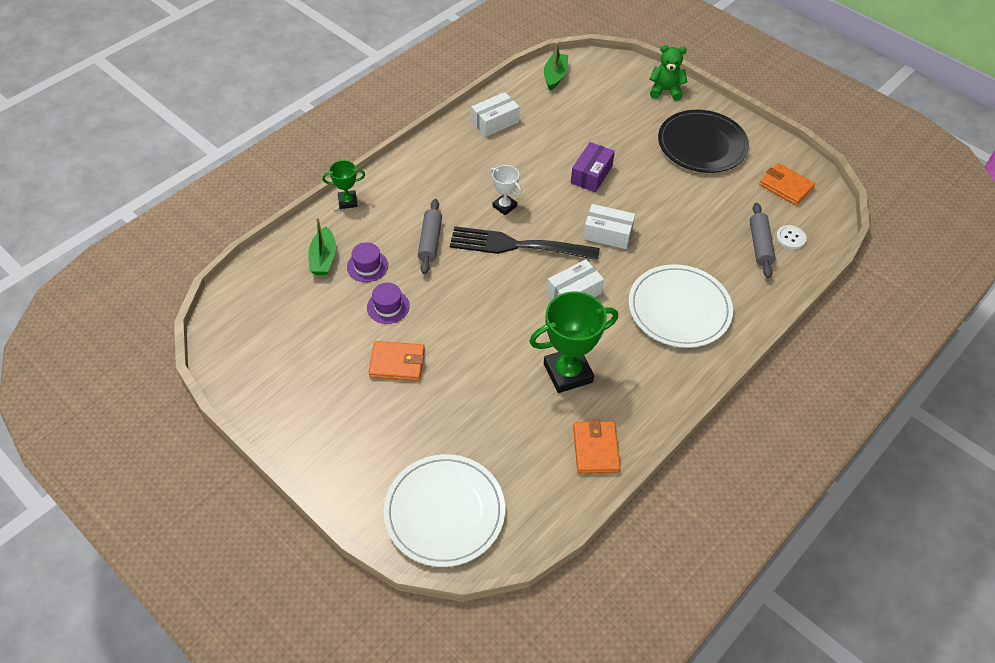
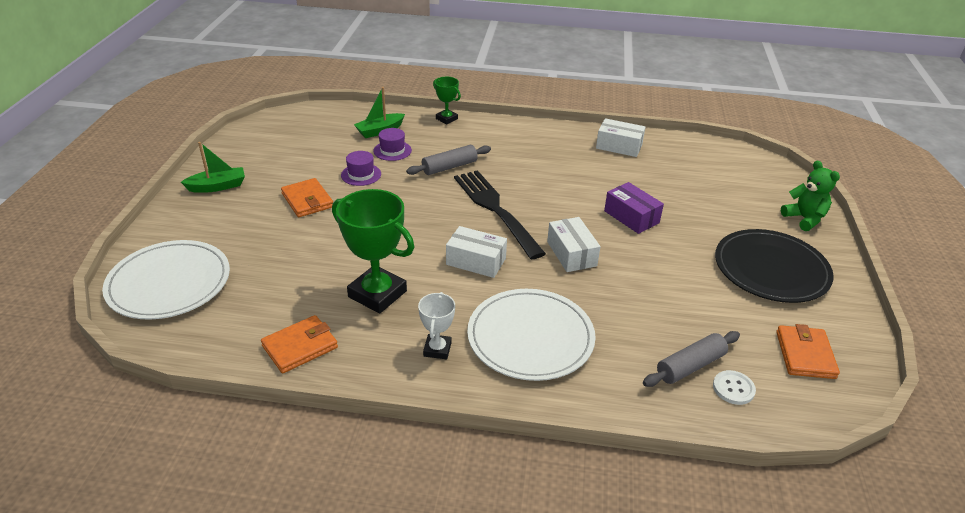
camera: 55 degrees right, 15 degrees down
(504, 206) = (531, 186): white trophy -> white trophy (437, 349)
(555, 76) = (718, 154): green boat -> green boat (217, 186)
(591, 174) = (631, 217): purple box -> purple box turned 60 degrees clockwise

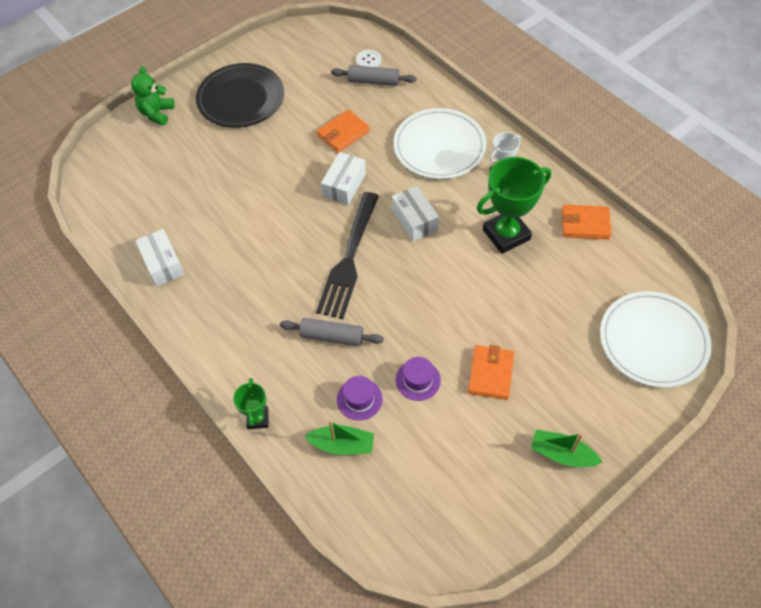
camera: 135 degrees left, 20 degrees up
(377, 294) = (506, 234): green trophy -> green trophy turned 75 degrees clockwise
(631, 217) = (263, 188): purple box -> none
(805, 355) = (307, 52): orange wallet -> orange wallet (343, 133)

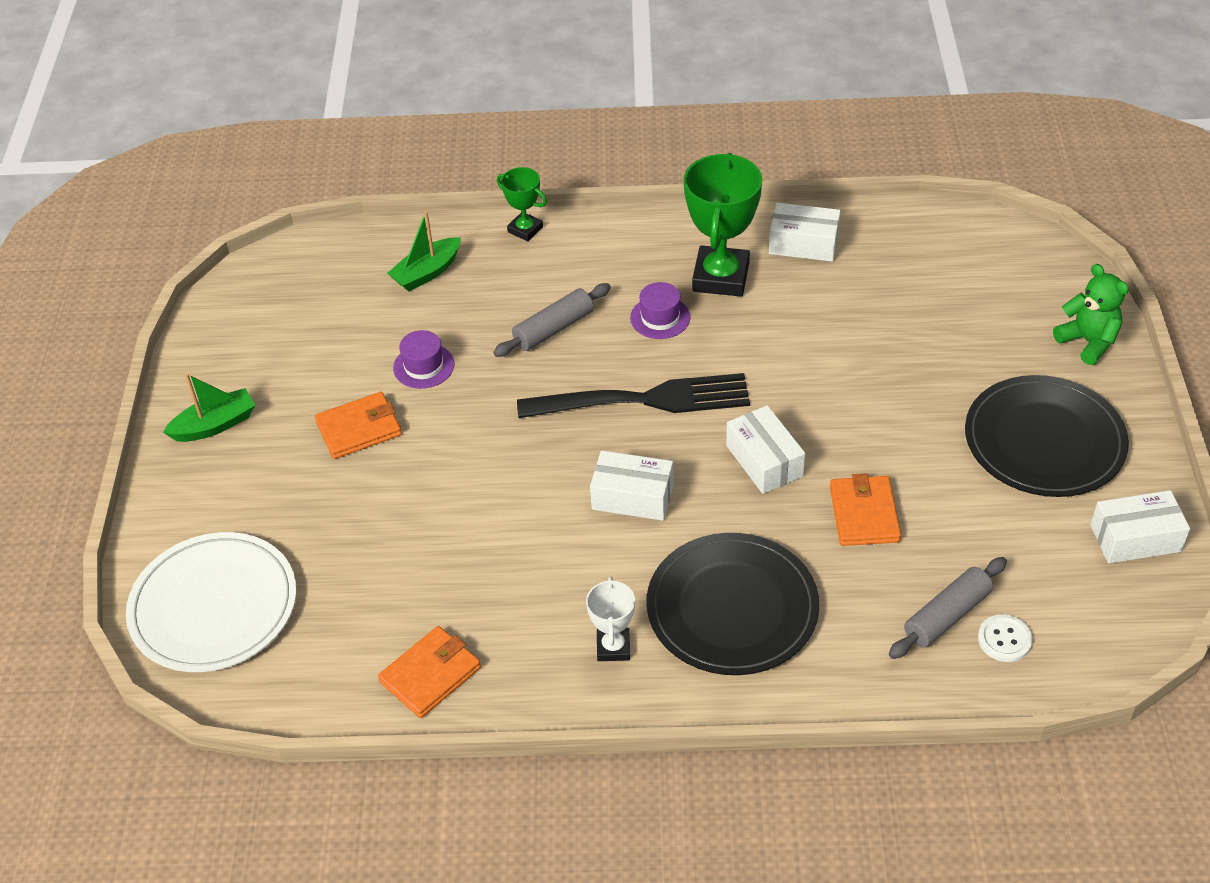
camera: 130 degrees right, 10 degrees down
(275, 48) = (1135, 538): none -> white box
(349, 258) = (642, 400): black fork -> black fork turned 120 degrees clockwise
(359, 399) = (458, 310): purple hat -> purple hat (660, 317)
(439, 146) = (732, 608): white plate -> black plate
(490, 374) = (359, 429): orange wallet -> orange wallet turned 75 degrees counterclockwise
(506, 234) = (509, 574): green trophy -> green trophy (720, 277)

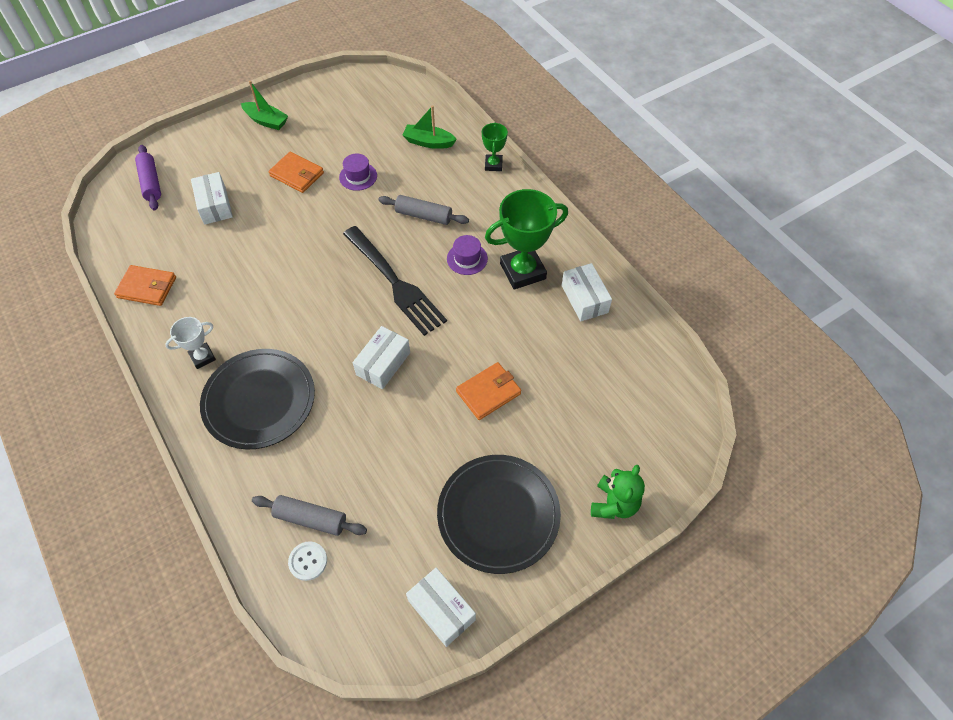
camera: 55 degrees right, 10 degrees up
(213, 606) = (151, 182): white plate -> purple rolling pin
(632, 497) = (317, 313): white box -> white box (215, 205)
(864, 514) = (370, 436): orange wallet -> orange wallet (488, 392)

